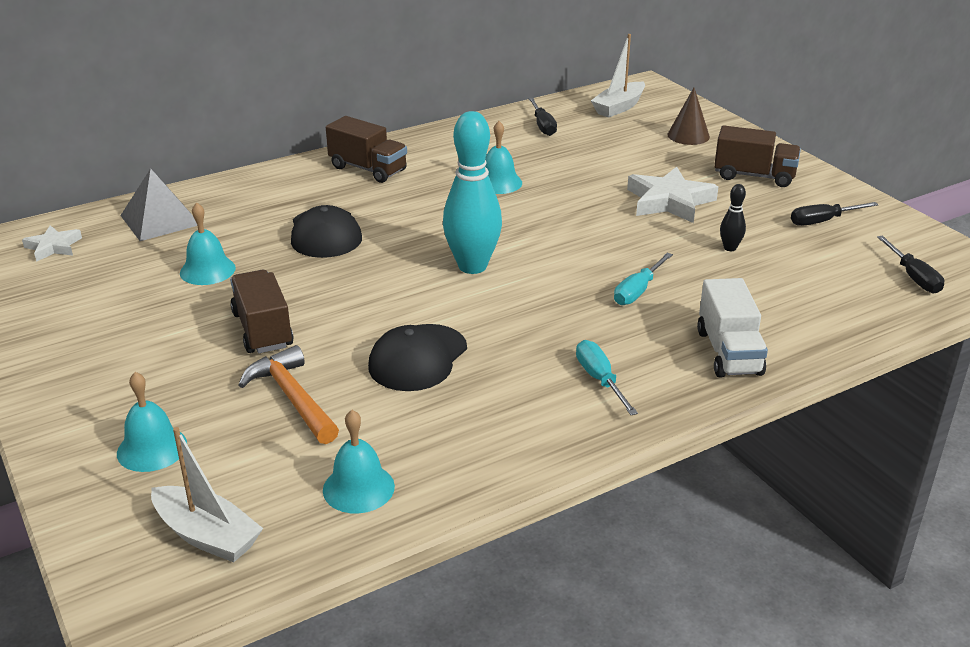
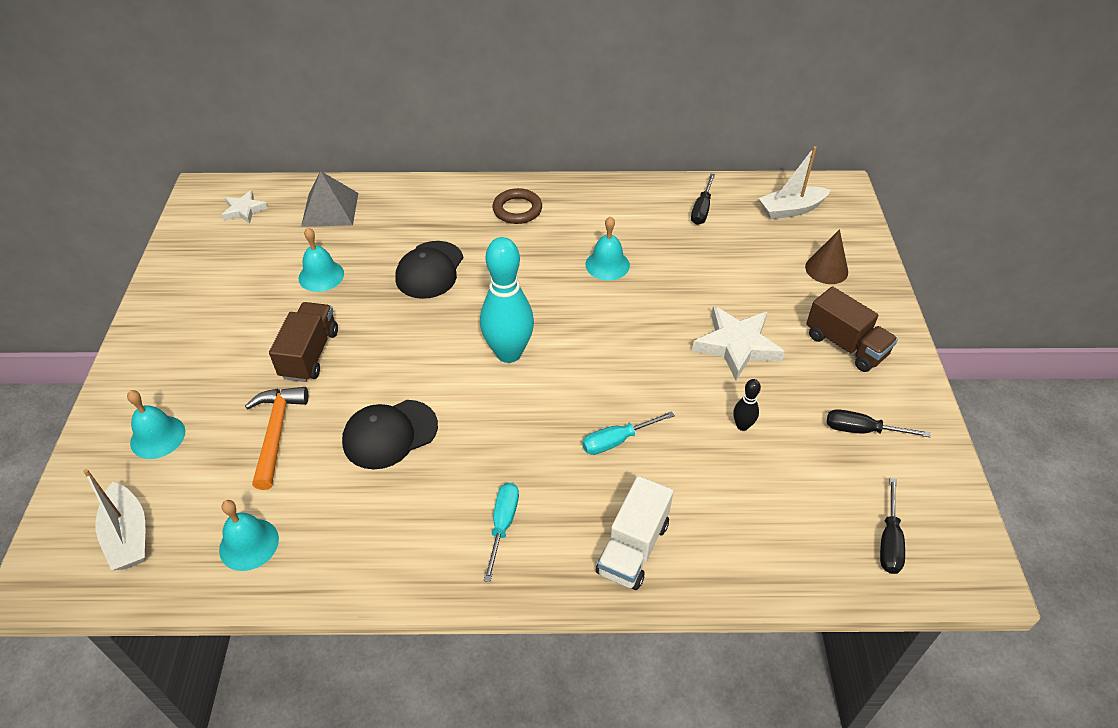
camera: 30 degrees right, 15 degrees up
(368, 169) = (517, 209): brown truck -> brown ring

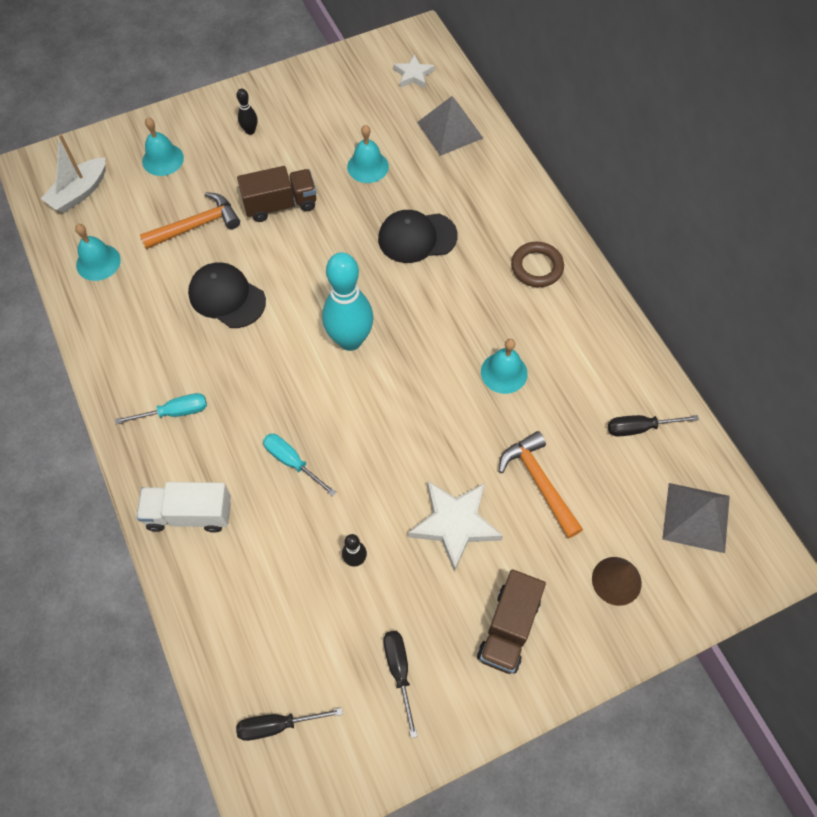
camera: 65 degrees right, 15 degrees up
(193, 348) = (250, 131): none -> black bowling pin
(721, 281) = (539, 482): none -> orange hammer
(791, 209) = (696, 517): white boat -> grey pyramid

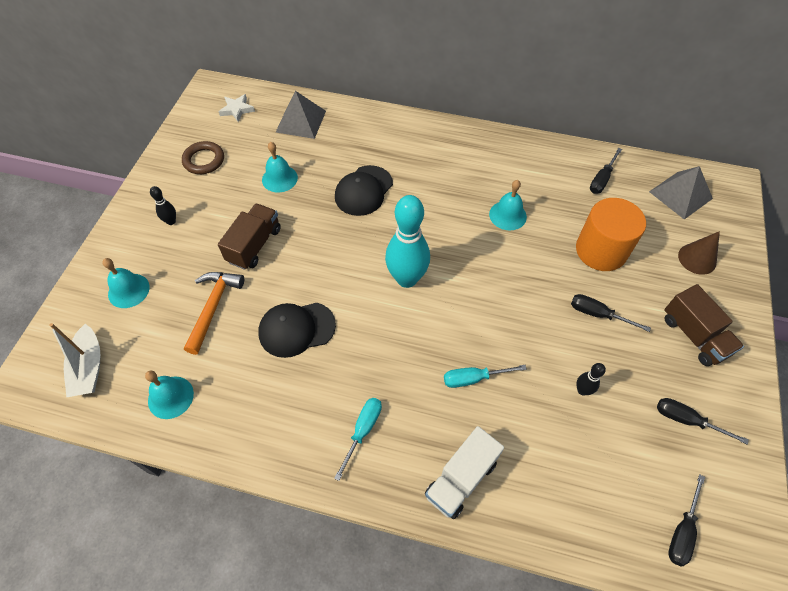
camera: 50 degrees left, 5 degrees down
(455, 524) = (598, 314): white star -> black screwdriver
(537, 267) = (447, 150): brown ring -> brown ring (204, 160)
(539, 482) = (601, 250): orange hammer -> orange cylinder

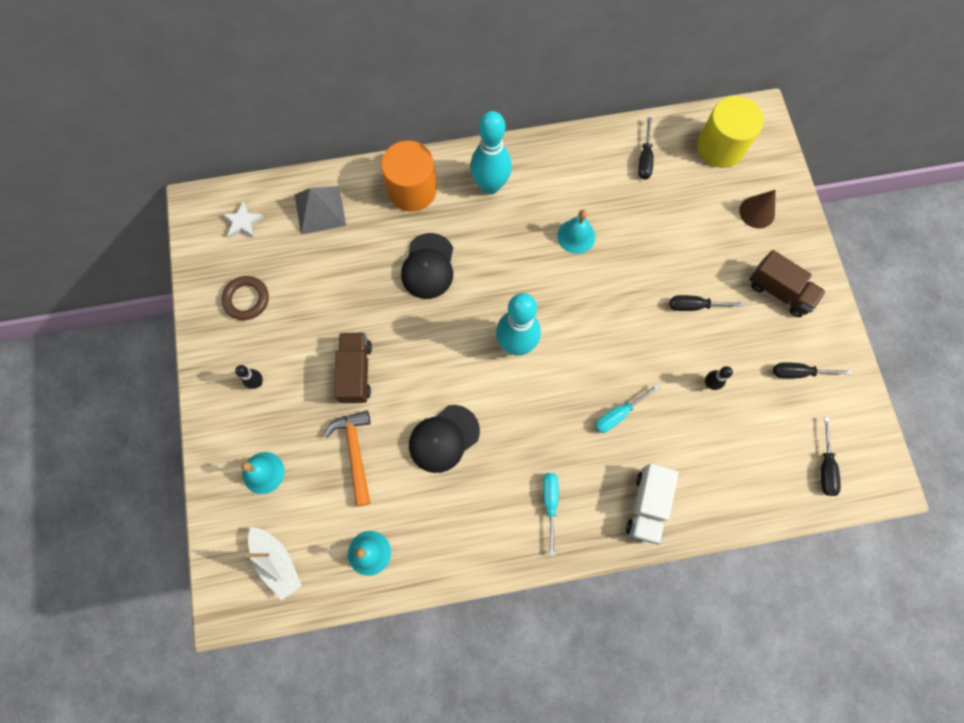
camera: 25 degrees left, 15 degrees up
(279, 178) = (337, 287): turquoise bell -> none
(450, 152) = (490, 185): none -> turquoise bowling pin
(601, 250) = (673, 239): orange cylinder -> orange cylinder (412, 190)
(680, 195) = (720, 147): grey pyramid -> yellow cylinder

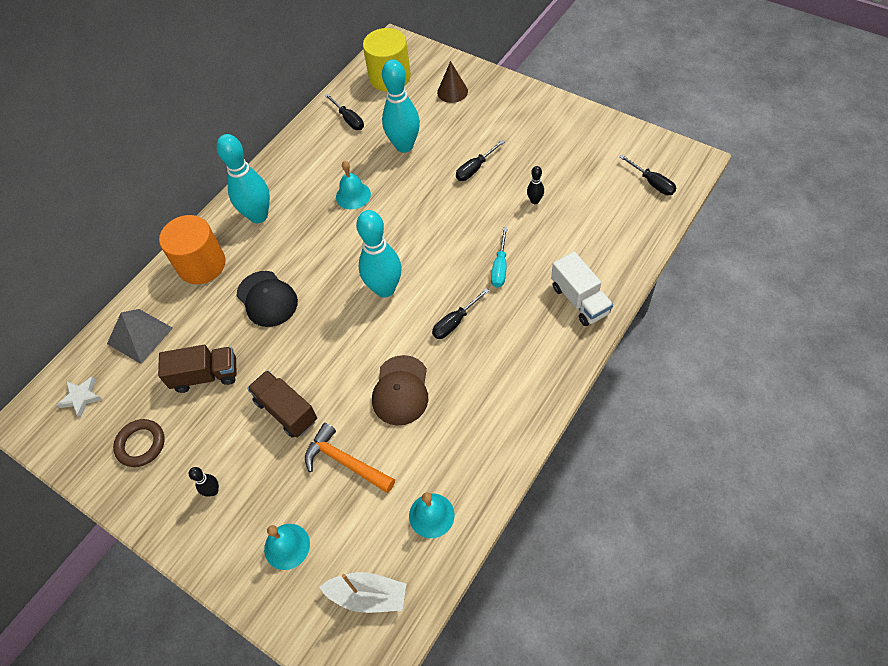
camera: 40 degrees left, 15 degrees down
(444, 438) = (401, 390): black cap -> brown cap
(550, 503) = (519, 358): turquoise screwdriver -> none
(662, 228) = (404, 146): none -> turquoise bowling pin
(779, 291) = (515, 119): brown truck -> brown truck (206, 375)
(799, 373) = (578, 150): black screwdriver -> black screwdriver (455, 322)

